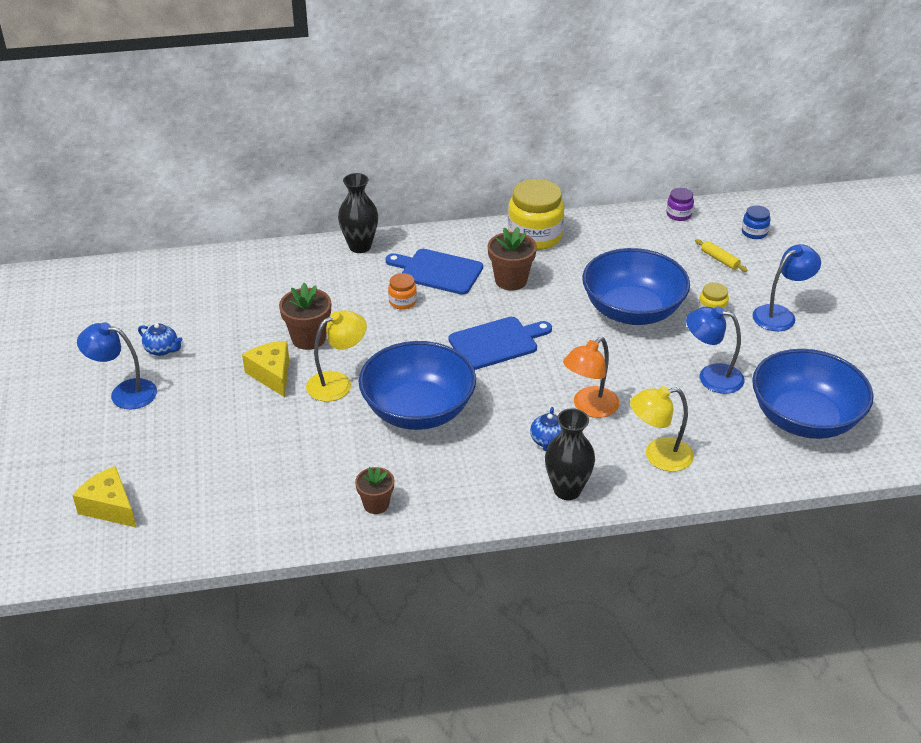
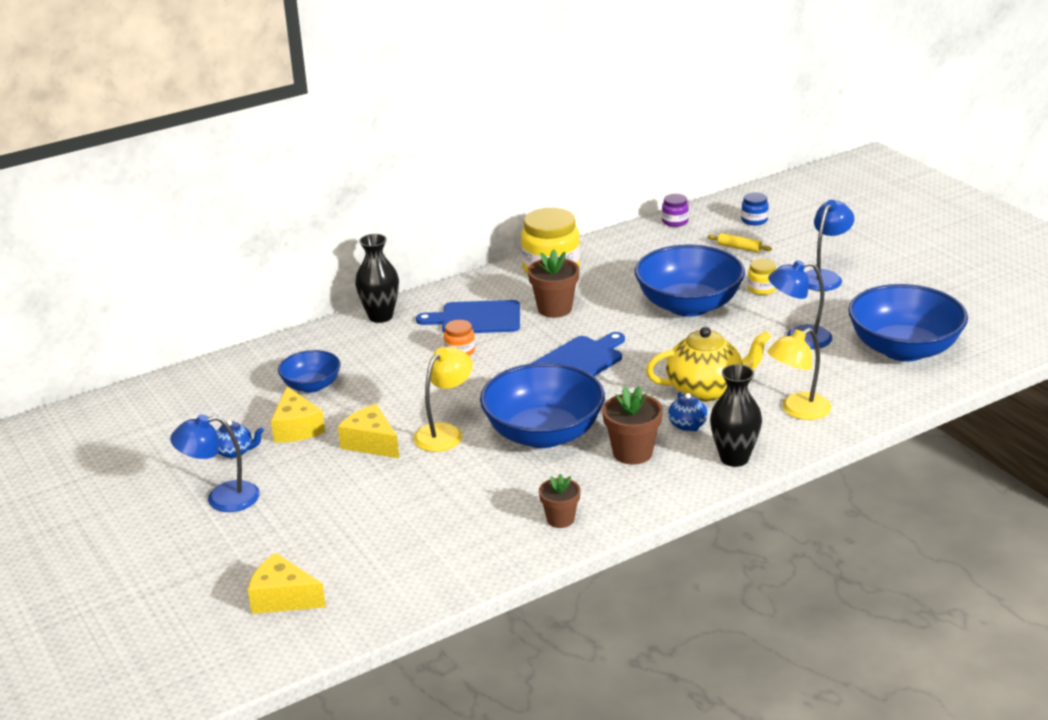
camera: 20 degrees left, 10 degrees down
(223, 341) = (296, 428): none -> yellow cheese
(261, 301) = (311, 386): none -> blue bowl
(308, 338) = (386, 404): brown flower pot -> brown flower pot (632, 453)
(589, 407) = (706, 390): orange lamp -> yellow teapot

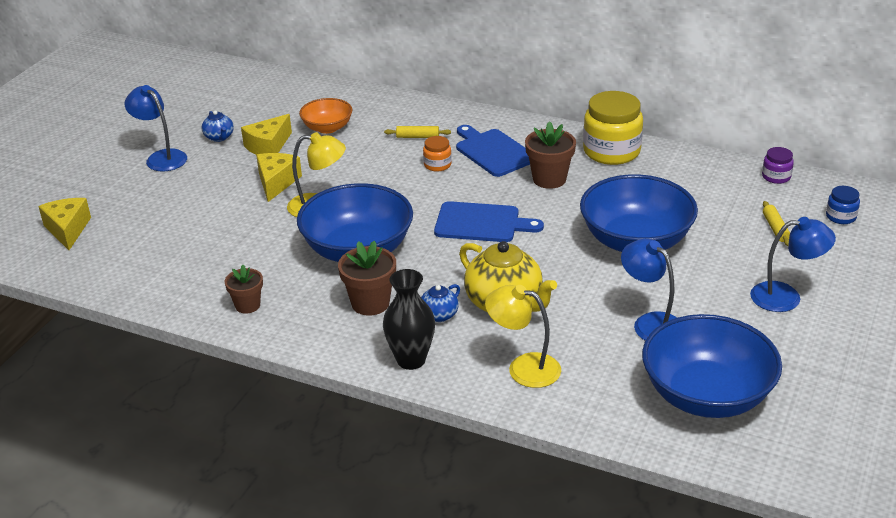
camera: 55 degrees right, 5 degrees up
(311, 386) = (327, 128): blue bowl -> orange bowl
(380, 316) = (449, 112): black vase -> none
(398, 345) = (417, 137): none -> yellow rolling pin
(761, 289) = (715, 269): yellow jar -> none

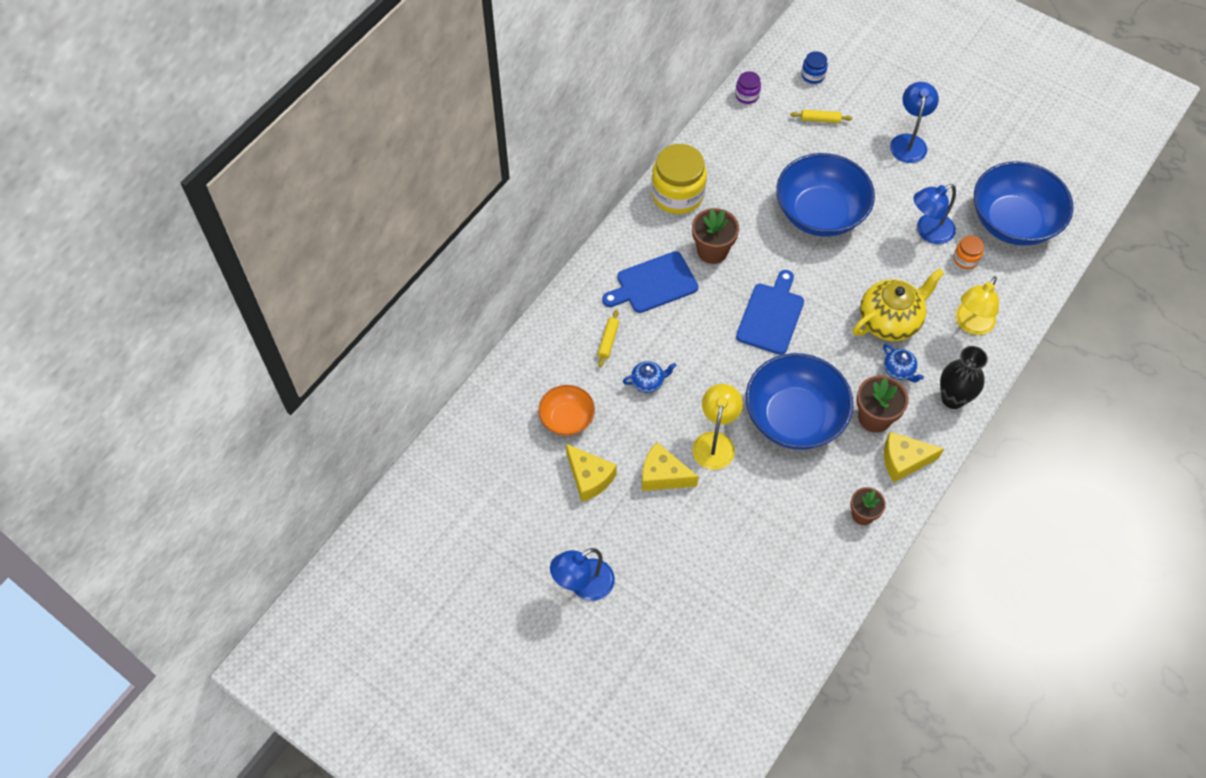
camera: 80 degrees left, 25 degrees up
(68, 230) = (706, 679): yellow cheese -> yellow cheese (904, 461)
(219, 137) = (556, 525): blue teapot -> blue teapot (648, 382)
(437, 165) = (665, 333): orange jar -> orange jar (966, 259)

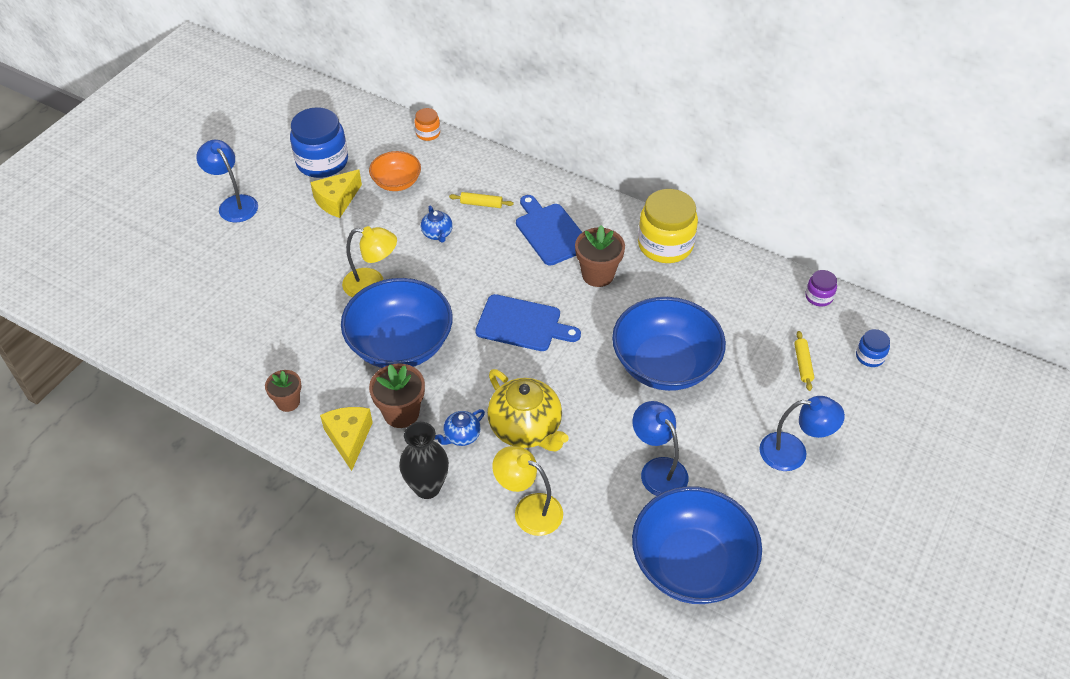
camera: 85 degrees right, 10 degrees down
(524, 494) = (322, 162): none -> blue jar
(663, 475) = (338, 249): yellow cheese -> none
(966, 259) = (624, 508): orange jar -> orange jar (428, 133)

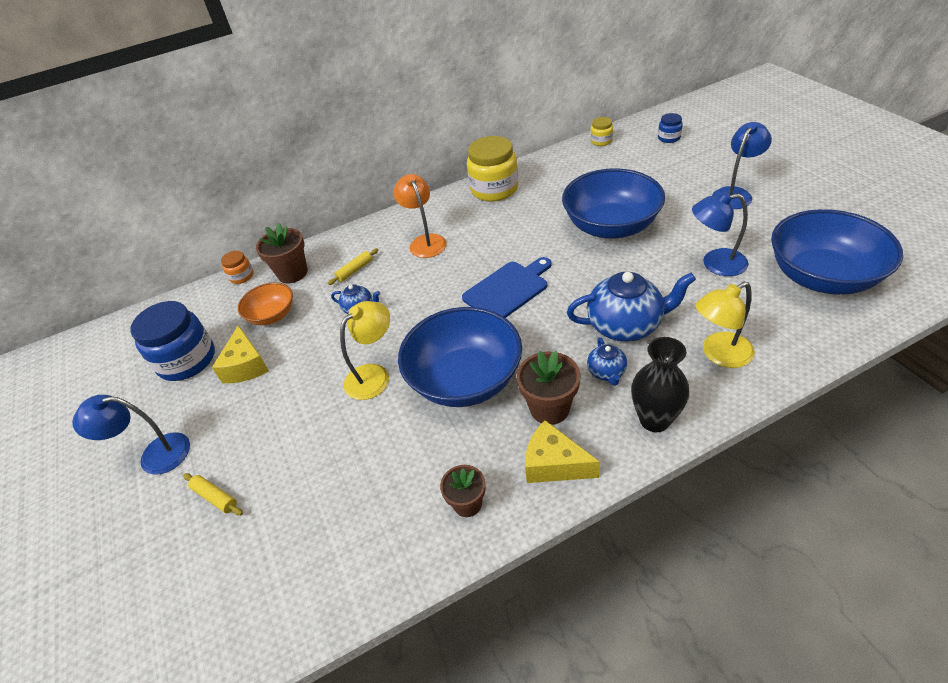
camera: 50 degrees left, 5 degrees down
(526, 429) = (625, 326): yellow teapot -> blue teapot
(550, 232) = (425, 241): blue cutting board -> orange lamp
(598, 274) = (492, 231): brown flower pot -> brown flower pot (292, 273)
(803, 364) = (656, 165): yellow rolling pin -> yellow rolling pin (215, 497)
(818, 297) = (601, 141): purple jar -> yellow jar

